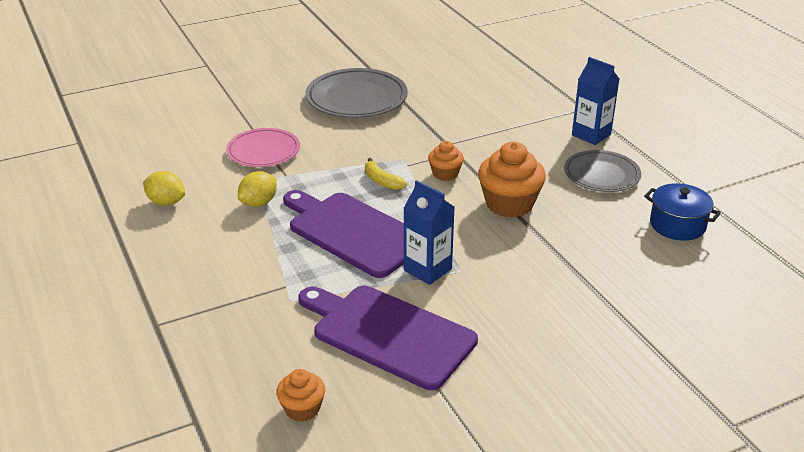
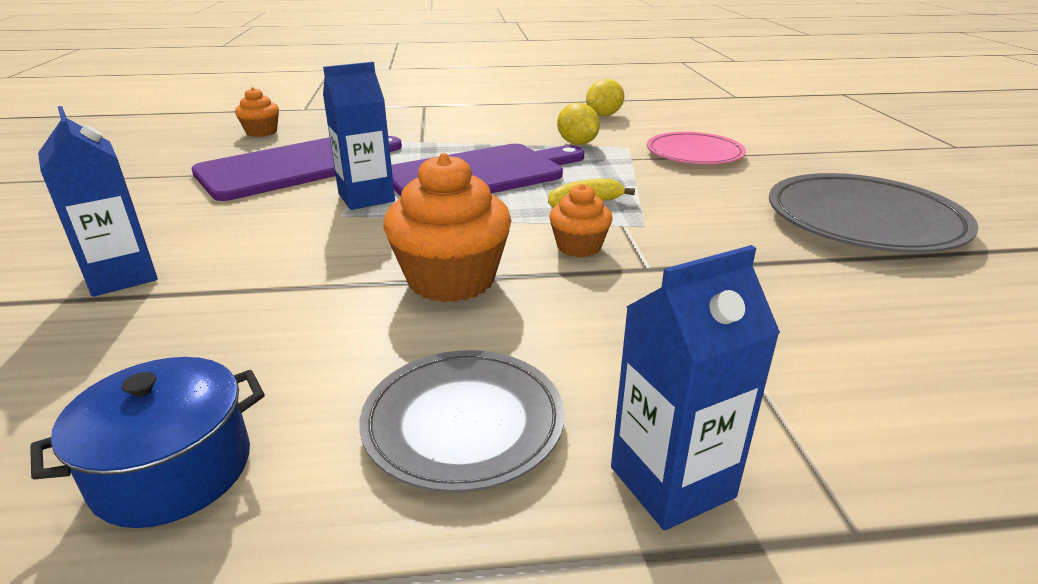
camera: 110 degrees right, 5 degrees down
(597, 319) = (122, 276): none -> blue carton

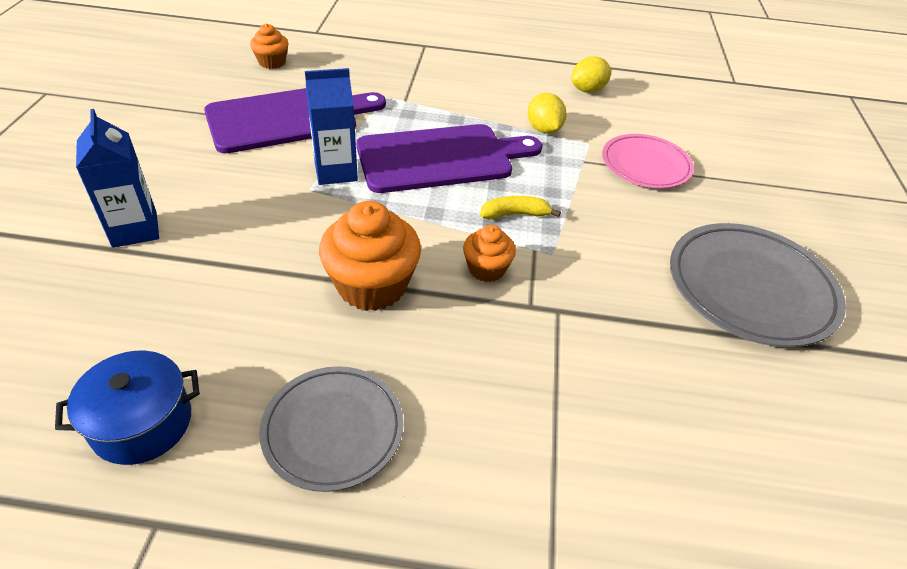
camera: 10 degrees right, 15 degrees up
(672, 482) = (451, 513): blue carton -> none

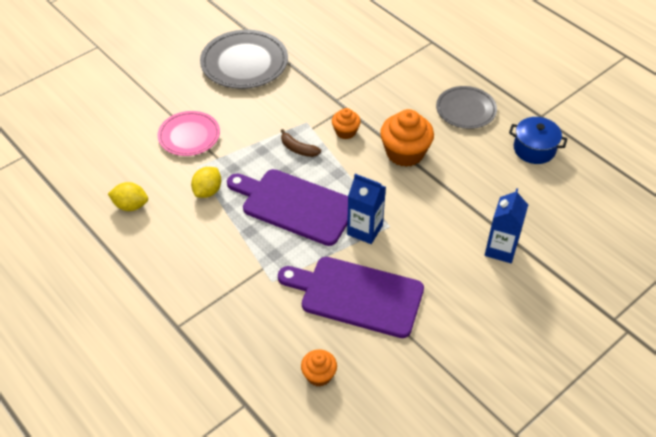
camera: 135 degrees left, 5 degrees up
(515, 214) = (298, 149): yellow banana -> brown banana

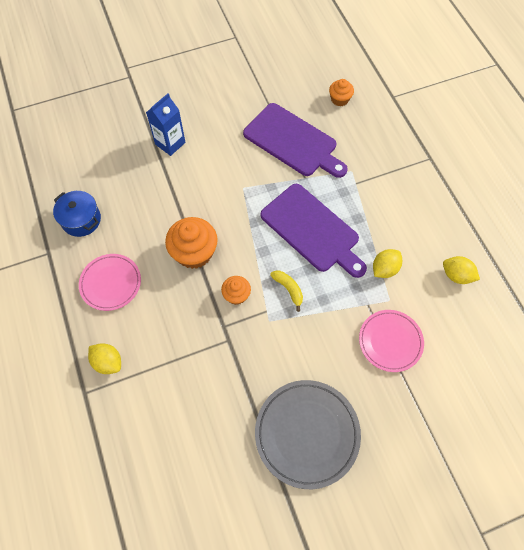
camera: 160 degrees left, 15 degrees up
(298, 149) = (288, 289): brown banana -> yellow banana
(365, 230) = (264, 190): blue carton -> none
(427, 62) = (108, 362): none -> yellow lemon
(466, 110) = (111, 283): grey plate -> pink plate

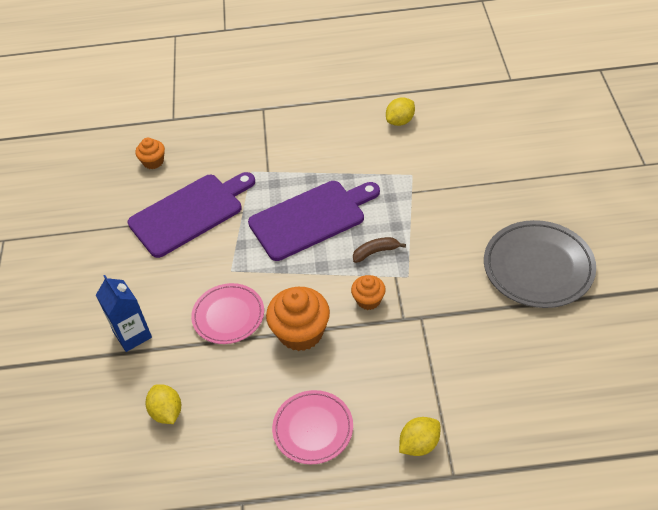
camera: 70 degrees left, 15 degrees down
(81, 220) = (206, 454): blue pot -> none
(288, 289) = (375, 252): yellow banana -> brown banana
(384, 269) = (376, 170): yellow lemon -> yellow lemon (167, 412)
(390, 341) = (455, 183): pink plate -> pink plate (228, 316)

